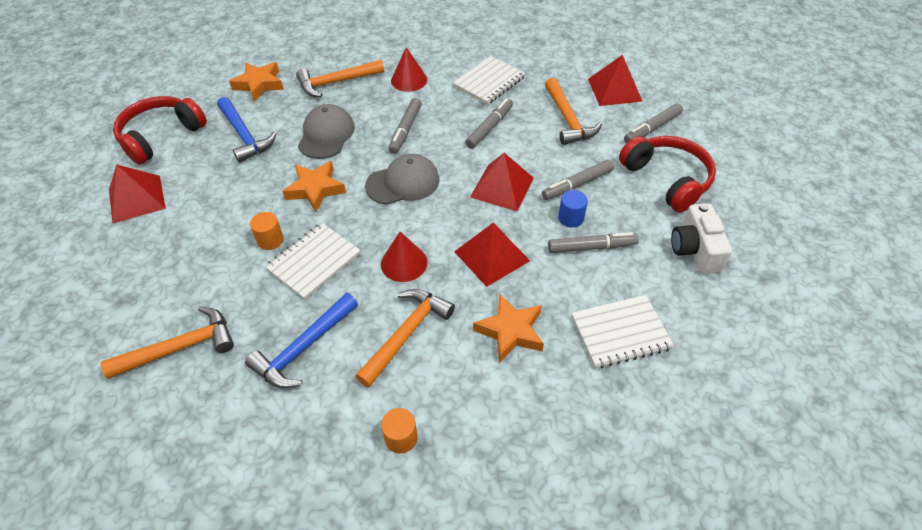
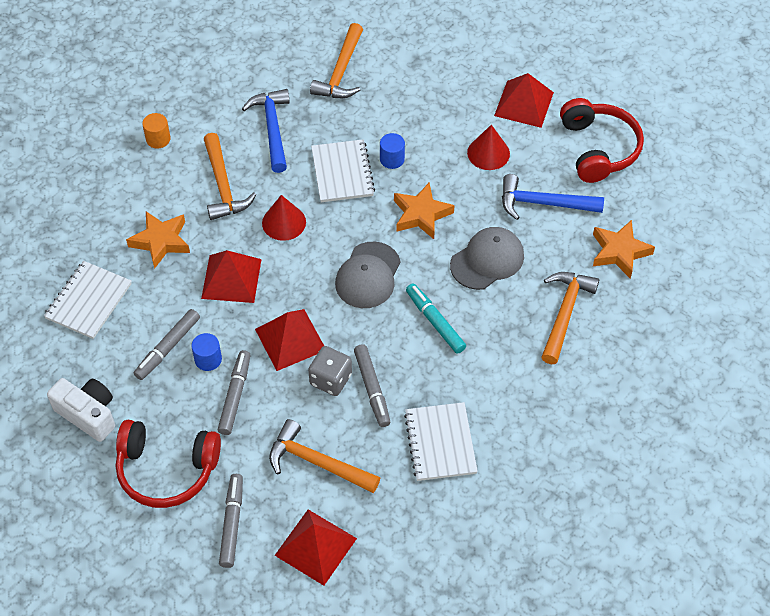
camera: 130 degrees right, 5 degrees up
(270, 240) = (392, 159): orange cylinder -> blue cylinder
(326, 135) = (487, 260): grey cap -> grey cap turned 90 degrees counterclockwise
(405, 130) = (435, 322): grey marker -> turquoise marker
(409, 80) = (511, 375): red cone -> red cone (488, 153)
(507, 149) = (330, 379): none -> grey dice

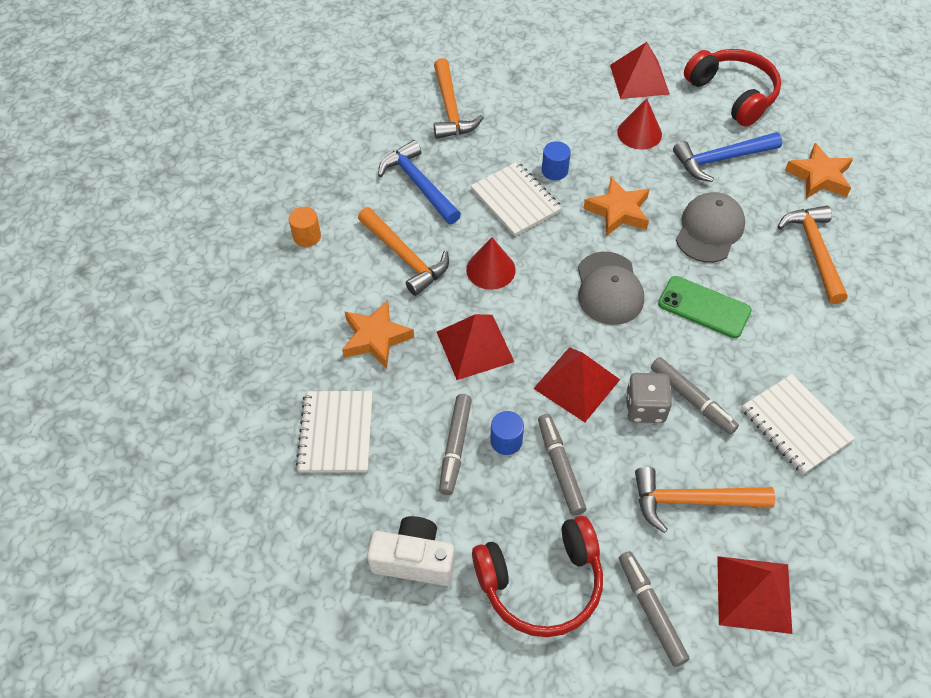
camera: 25 degrees left, 0 degrees up
(435, 322) = (704, 307): turquoise marker -> green phone

